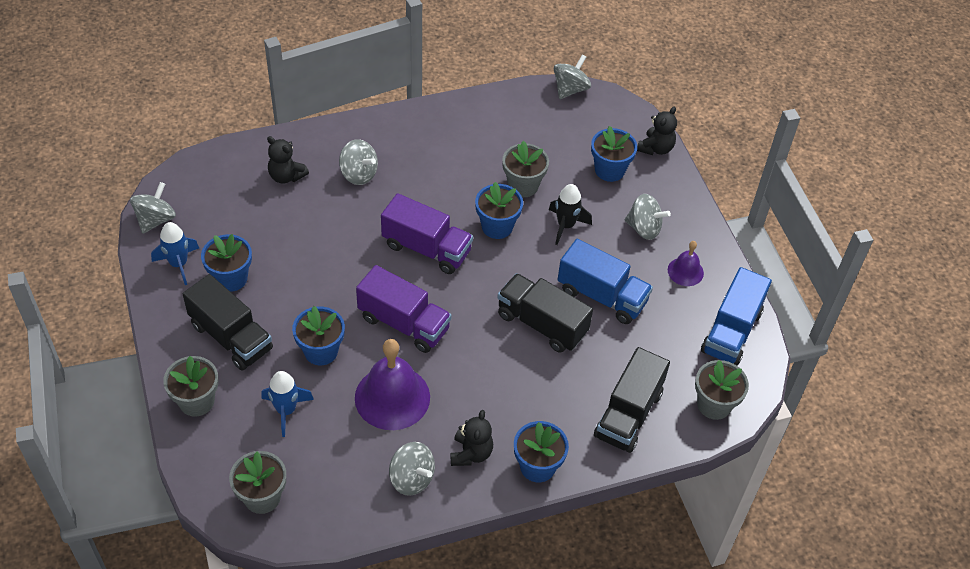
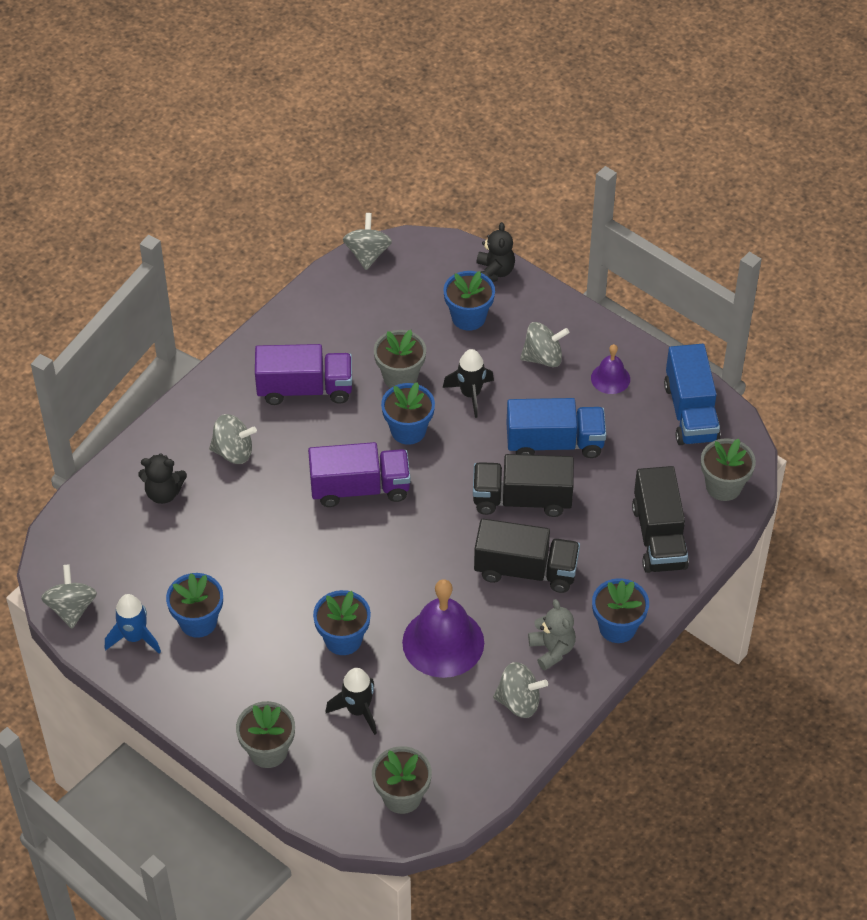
camera: 30 degrees left, 0 degrees up
(231, 337) = (248, 675): black truck -> black truck (525, 570)
(286, 411) = (358, 710): blue rocket -> black rocket
(404, 323) = (397, 570): purple truck -> purple truck (305, 389)
(471, 453) = (552, 650): black teddy bear -> grey teddy bear

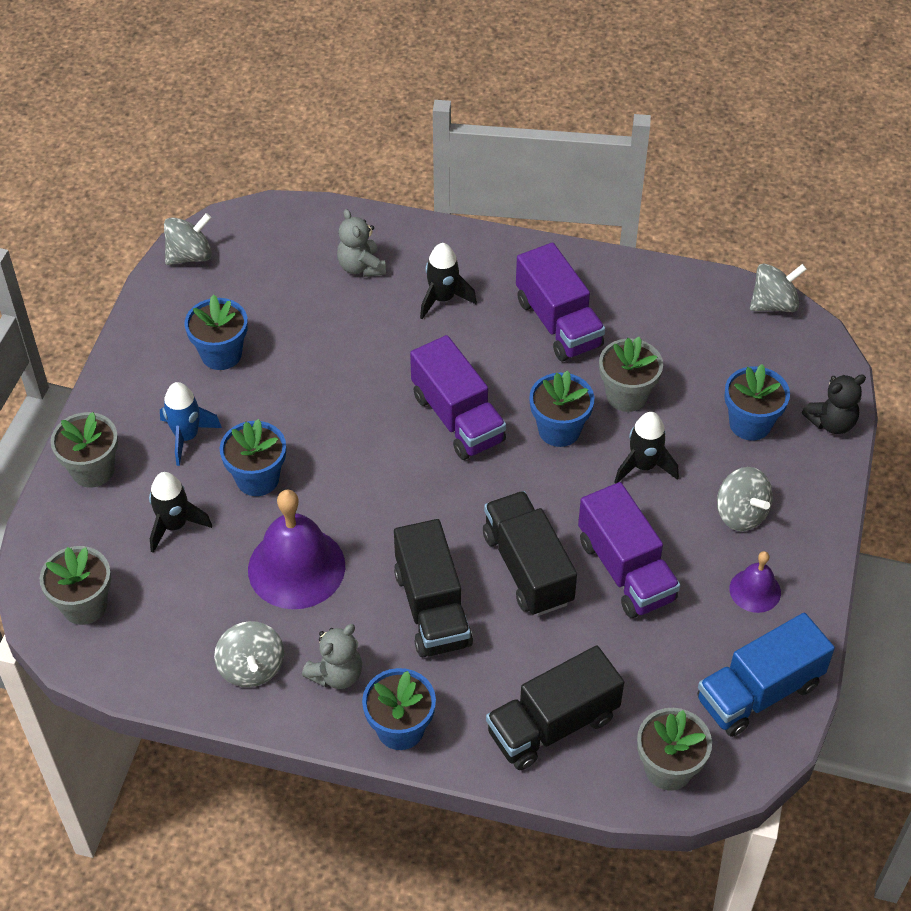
camera: 65 degrees right, 0 degrees up
(134, 637) = (179, 314): blue rocket -> blue rocket (187, 437)
(163, 493) = (361, 267): black teddy bear -> grey teddy bear
(233, 452) = (443, 299): grey spinning top -> black rocket
(554, 443) = (626, 570): blue truck -> purple truck

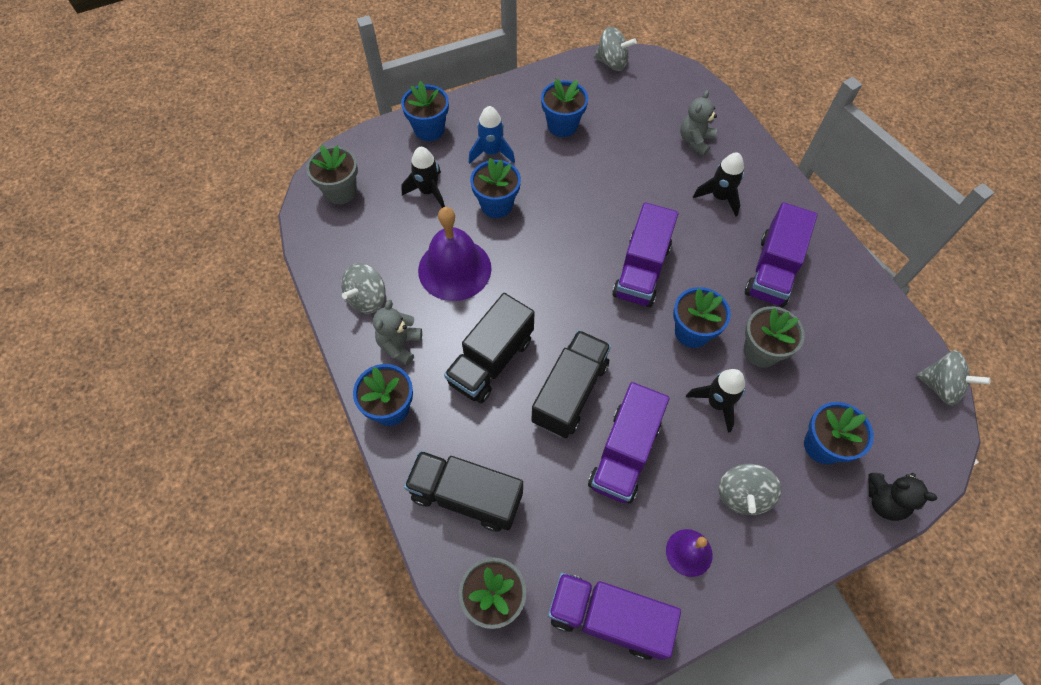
camera: 50 degrees right, 10 degrees up
(93, 470) = (429, 129): grey flower pot -> blue flower pot
(336, 674) = (400, 345): grey teddy bear -> grey teddy bear turned 105 degrees clockwise
(759, 692) = (608, 618): blue truck -> purple truck

